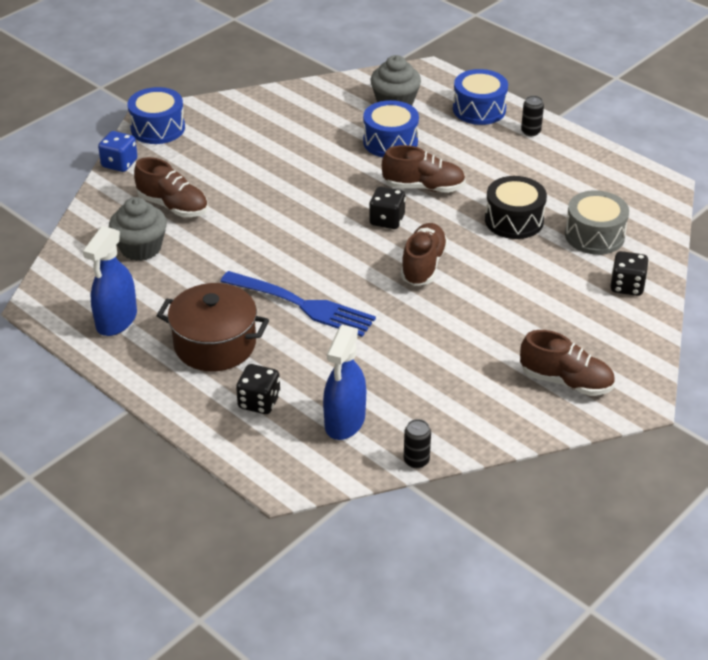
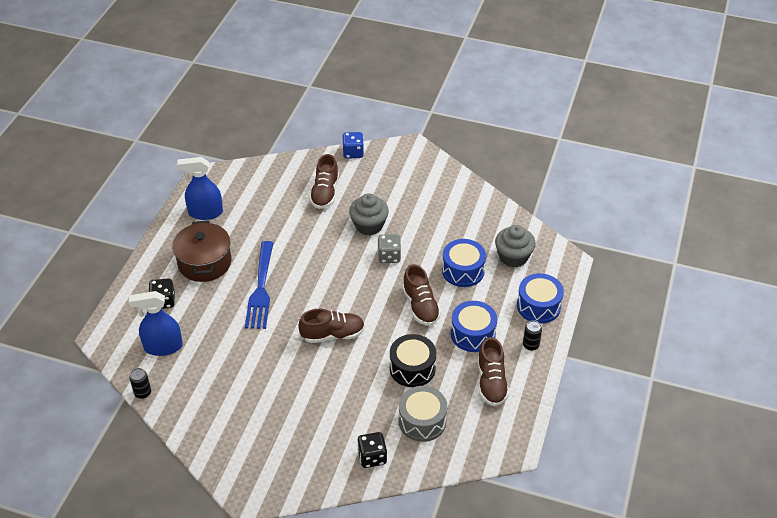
camera: 65 degrees right, 5 degrees up
(140, 248) = (276, 196): grey cupcake -> grey cupcake (369, 225)
(158, 128) = (401, 154): blue drum -> blue drum (473, 334)
(326, 187) = (389, 256): none -> grey dice
(387, 220) = (371, 299): black dice -> none
(566, 381) = (250, 449): brown shoe -> brown shoe (491, 382)

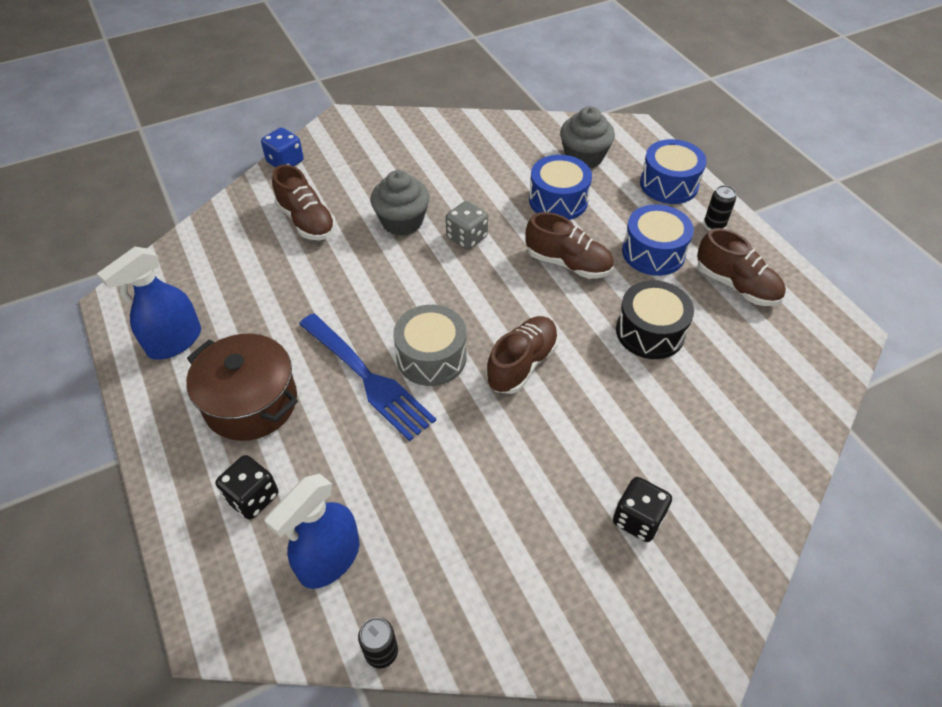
camera: 45 degrees left, 5 degrees up
(372, 457) = (751, 464): black dice -> black dice (638, 519)
(422, 421) = (737, 378): grey drum -> grey drum (431, 357)

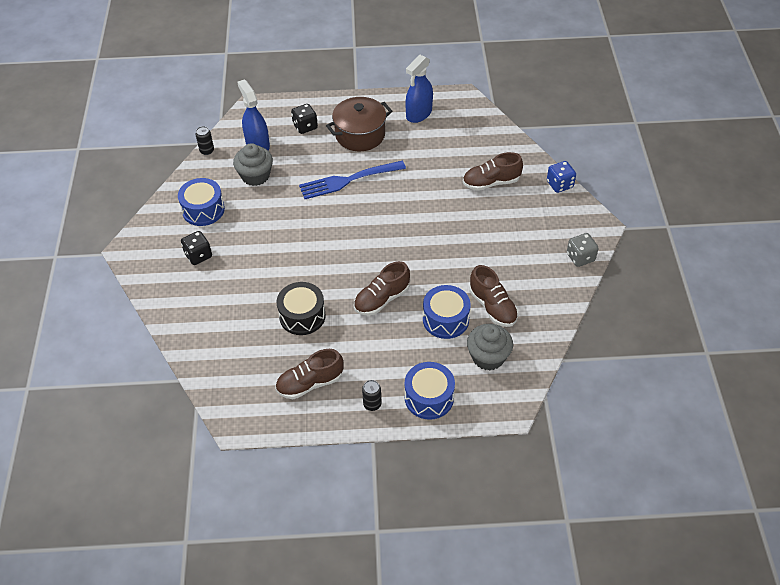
camera: 115 degrees right, 0 degrees up
(174, 342) = (419, 114): blue spray bottle -> blue spray bottle turned 120 degrees counterclockwise
(402, 221) = (467, 228): grey cupcake -> grey cupcake (255, 176)
(431, 357) = (346, 209): grey drum -> none
(467, 237) = (434, 256): grey dice -> grey dice (580, 257)
(522, 364) = (317, 246): brown shoe -> brown shoe (492, 307)
(653, 252) = (365, 351): blue drum -> blue drum (203, 210)

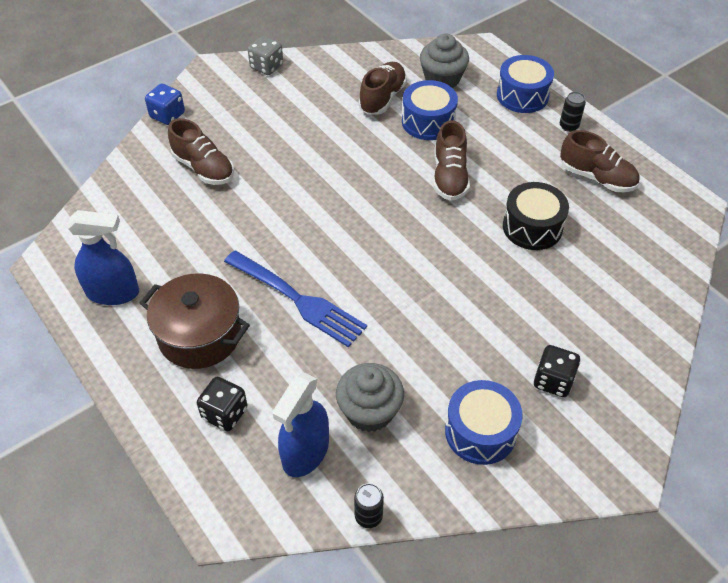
camera: 125 degrees left, 0 degrees up
(381, 299) = (449, 177): brown shoe -> brown shoe turned 75 degrees clockwise

